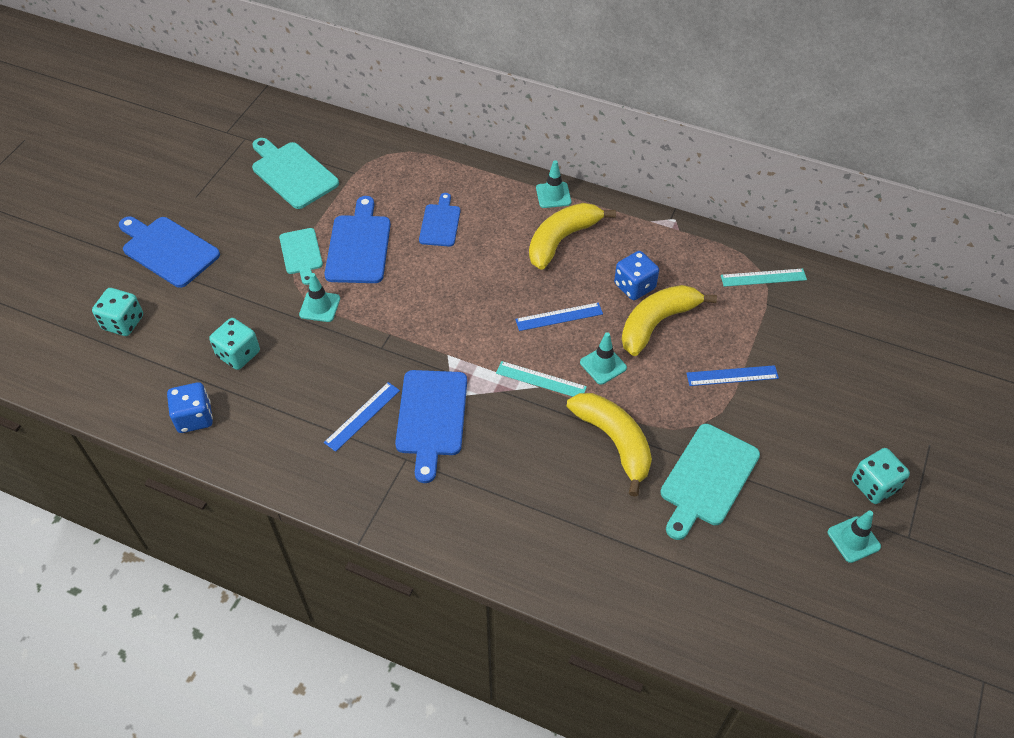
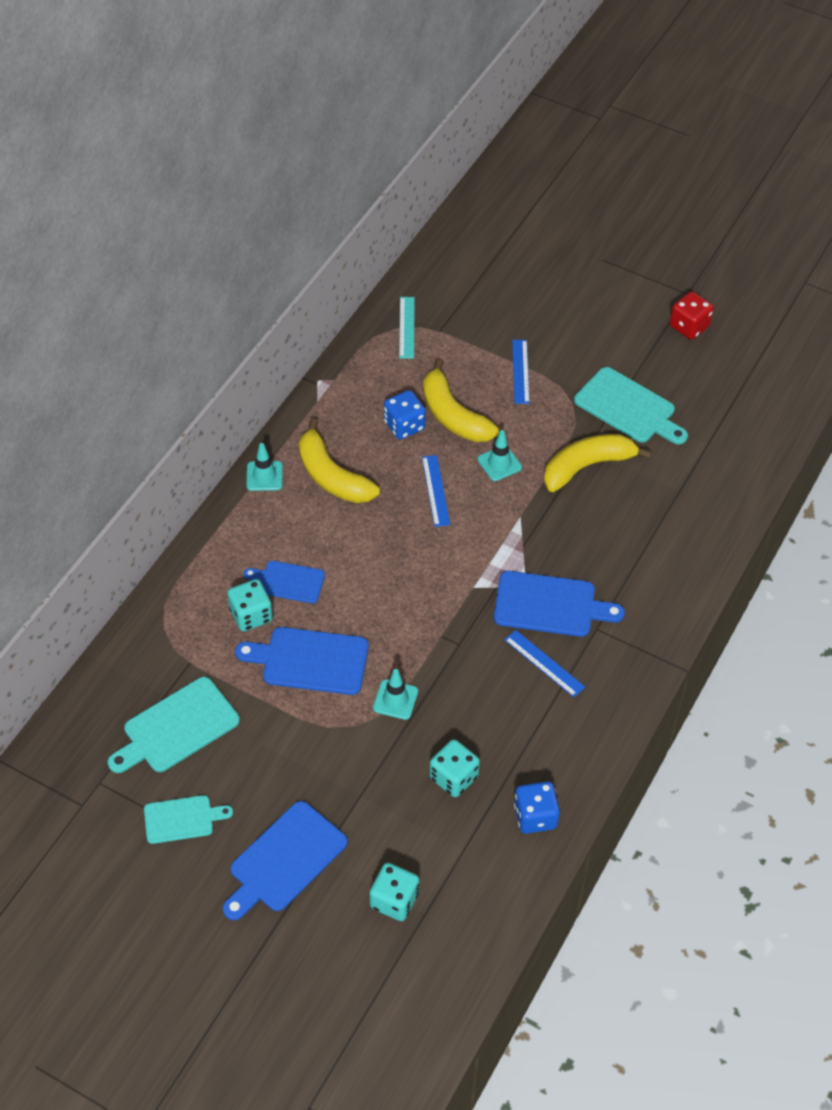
camera: 85 degrees left, 0 degrees up
(301, 253) = (313, 718): turquoise cutting board -> turquoise cutting board (182, 819)
(541, 380) = (512, 513): turquoise ruler -> none
(853, 539) = (689, 326): turquoise traffic cone -> red dice
(874, 485) = (639, 302): turquoise dice -> turquoise dice (251, 615)

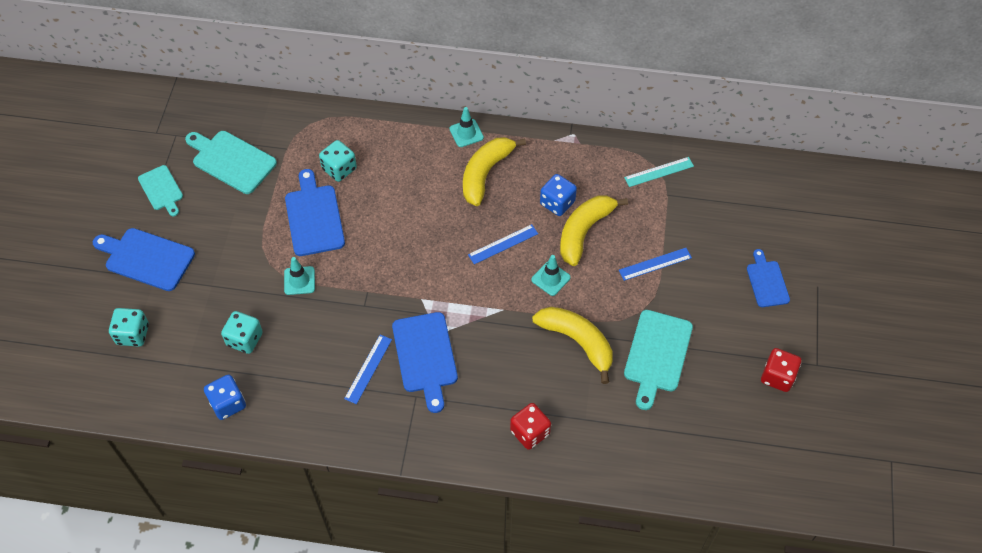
camera: 70 degrees right, 5 degrees up
(288, 582) = (377, 180): blue cutting board -> blue cutting board (767, 282)
(677, 541) = (530, 432): none -> red dice

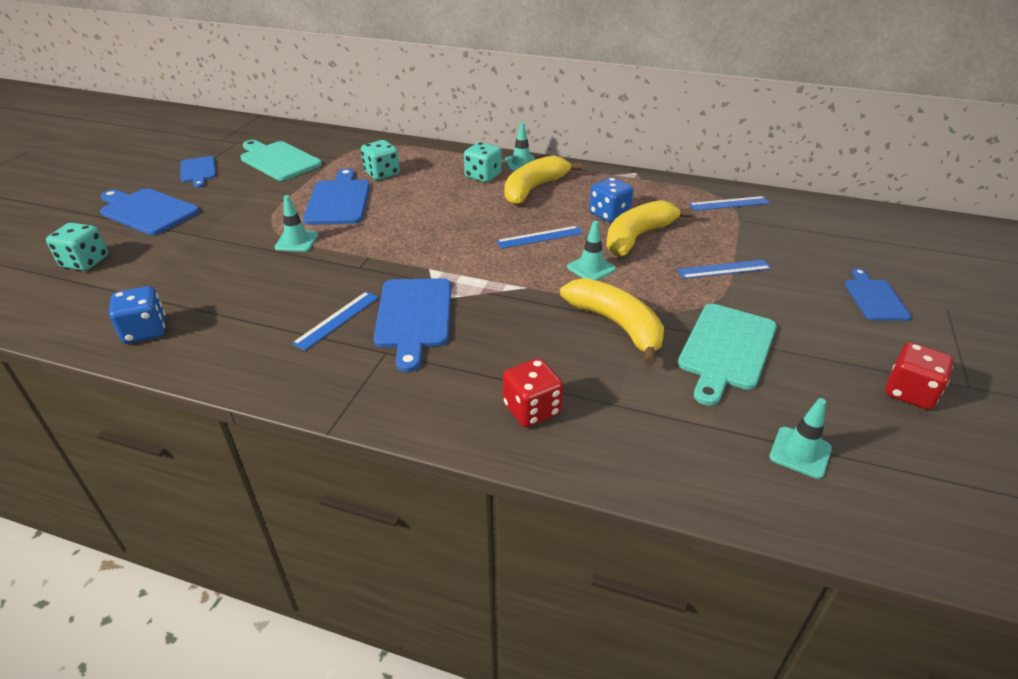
camera: 10 degrees right, 20 degrees down
(161, 189) = (198, 171): turquoise cutting board -> blue cutting board
(244, 339) = (205, 279): turquoise dice -> turquoise dice (483, 176)
(659, 172) = (729, 203): turquoise ruler -> blue ruler
(703, 440) = (800, 452): none -> turquoise traffic cone

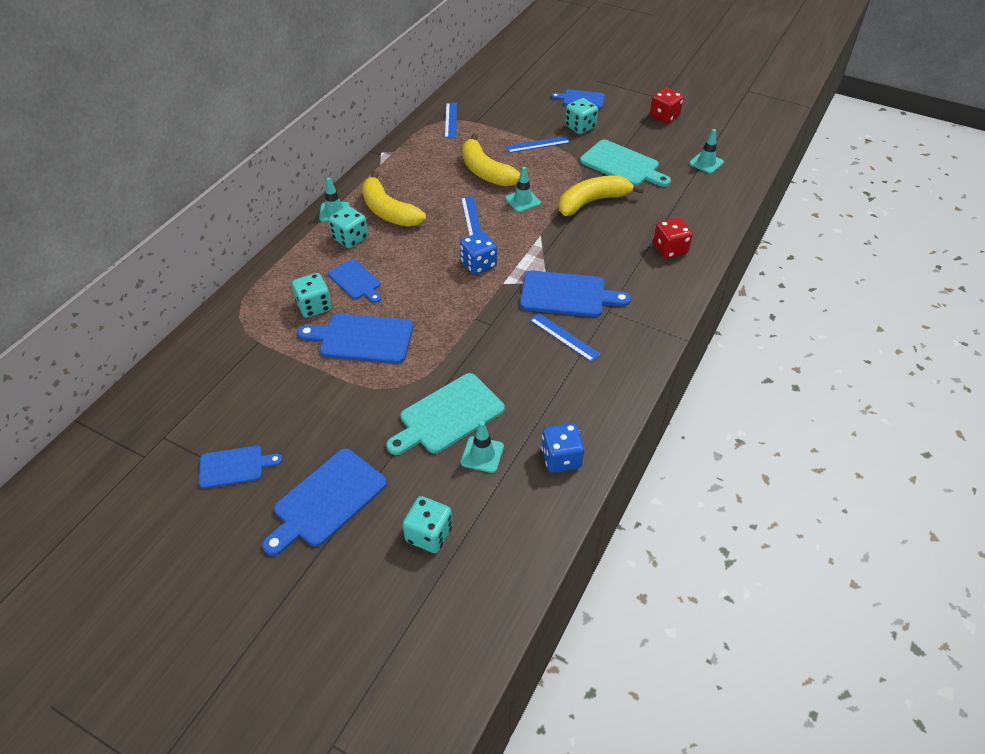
camera: 80 degrees left, 10 degrees up
(278, 160) = (240, 392): turquoise cutting board -> turquoise cutting board (448, 416)
(296, 241) = (435, 367): turquoise traffic cone -> turquoise traffic cone (482, 454)
(420, 187) = (356, 281): none -> blue cutting board
(609, 214) = (447, 178): blue dice -> blue dice (478, 264)
(724, 269) = (538, 144): blue ruler -> blue ruler turned 75 degrees clockwise
(796, 302) = (580, 127): none -> turquoise dice

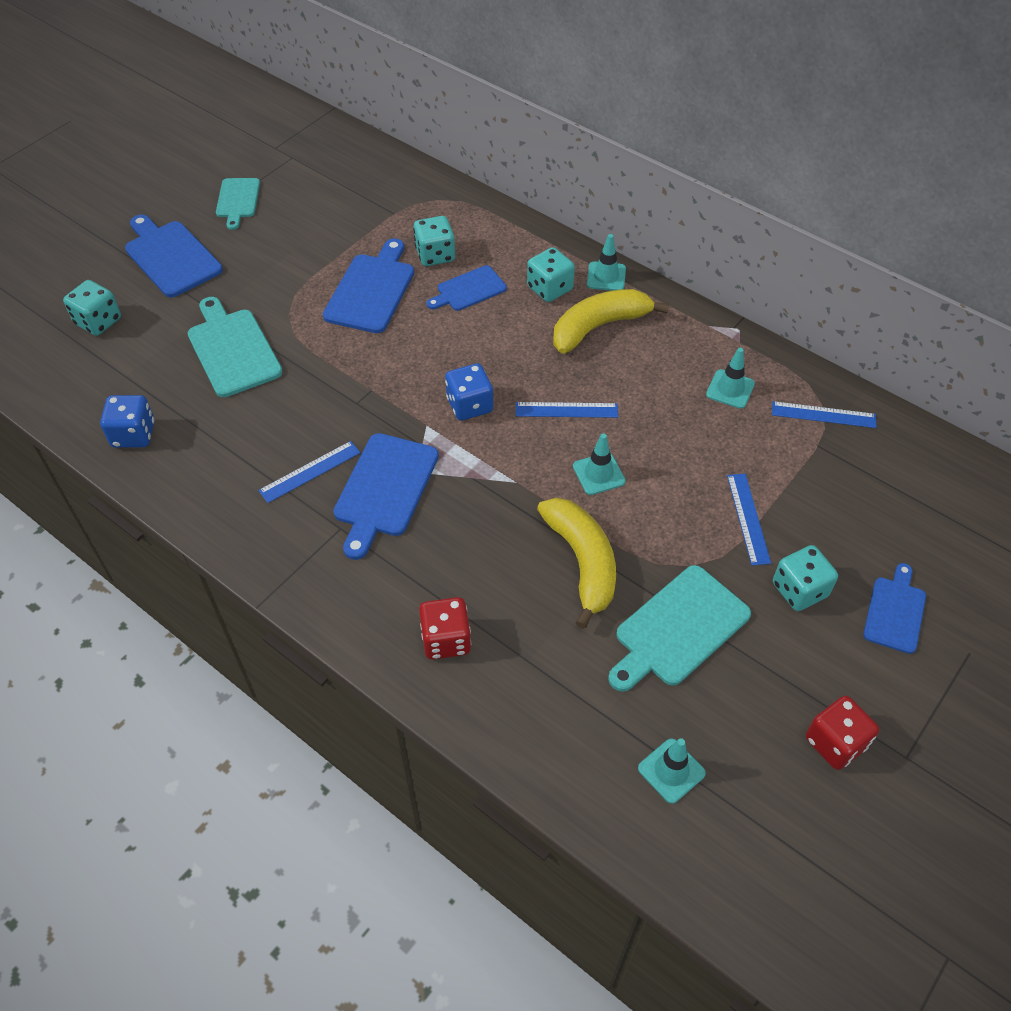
camera: 100 degrees right, 5 degrees up
(235, 466) = (238, 200): blue cutting board -> turquoise cutting board
(482, 454) = (169, 370): turquoise traffic cone -> turquoise traffic cone (730, 389)
(486, 172) = (678, 440): yellow banana -> none

